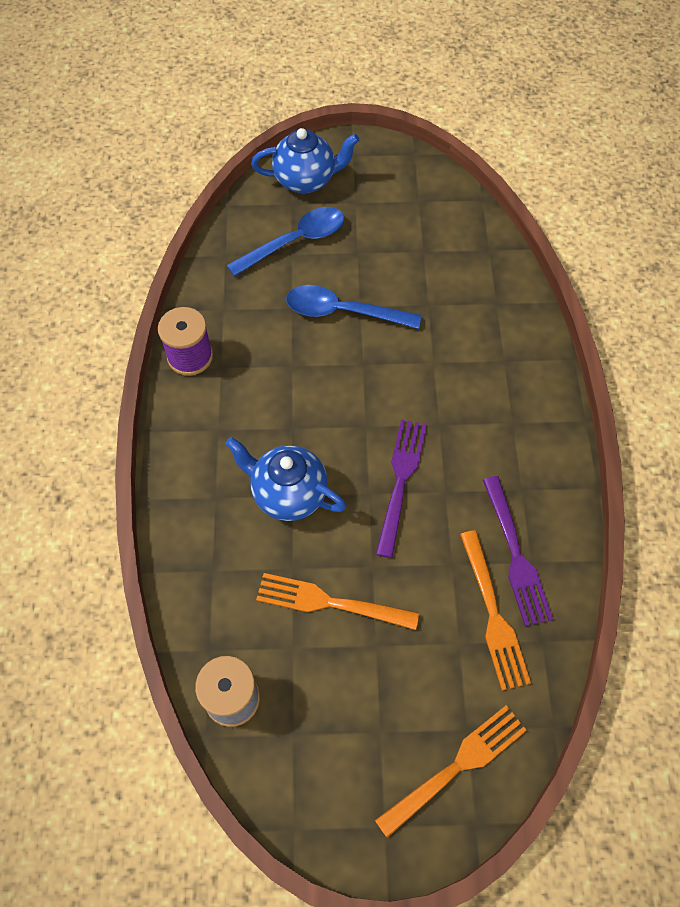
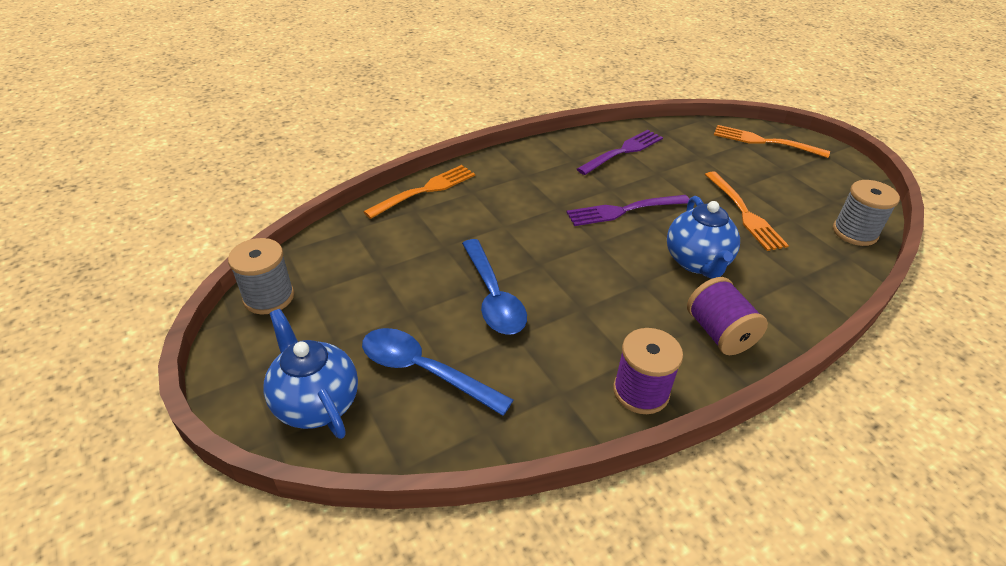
camera: 120 degrees left, 20 degrees down
(201, 448) = (719, 333): none -> purple spool
(427, 178) = (269, 297): none -> grey spool
(493, 614) = (669, 150): orange fork -> orange fork (425, 190)

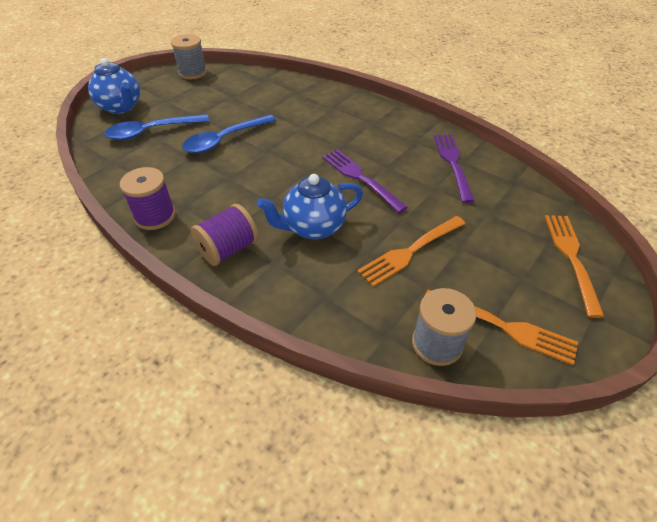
camera: 70 degrees right, 5 degrees up
(316, 403) = (121, 107): blue teapot -> blue teapot turned 105 degrees clockwise
(424, 371) = (151, 132): blue spoon -> blue spoon turned 120 degrees counterclockwise
(425, 190) = (321, 90): orange fork -> orange fork (503, 326)
(623, 151) = (453, 163): purple fork -> purple fork turned 120 degrees counterclockwise

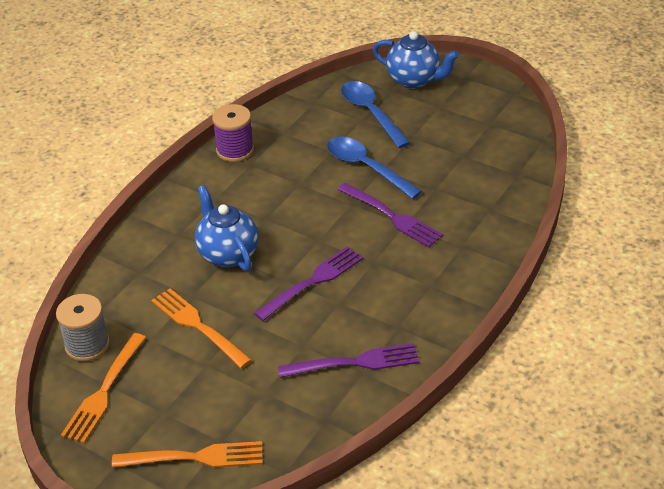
camera: 85 degrees right, 5 degrees down
(121, 107) = (414, 80): blue teapot -> blue teapot turned 105 degrees counterclockwise
(193, 73) = (511, 112): grey spool -> none
(228, 249) = (195, 203): purple spool -> none
(291, 133) = (392, 216): none -> purple fork

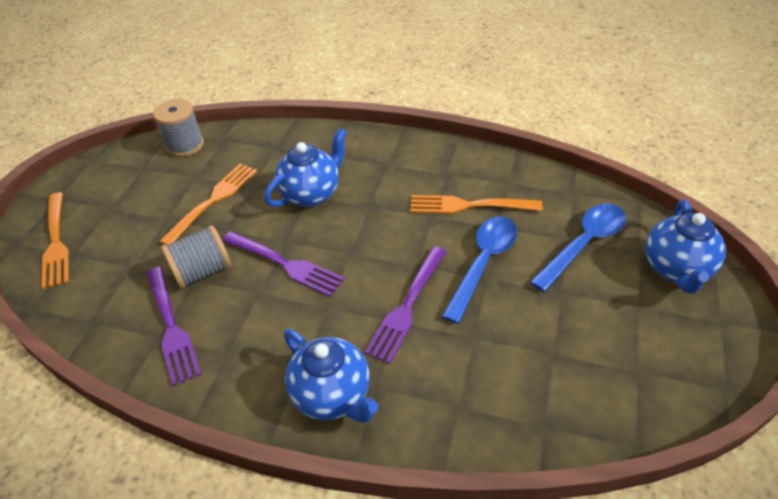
camera: 75 degrees right, 5 degrees up
(104, 391) = (134, 169): orange fork -> orange fork (469, 205)
(235, 150) = (463, 158): purple spool -> none
(295, 339) = (202, 271): none -> grey spool
(460, 270) = (333, 395): none -> blue teapot

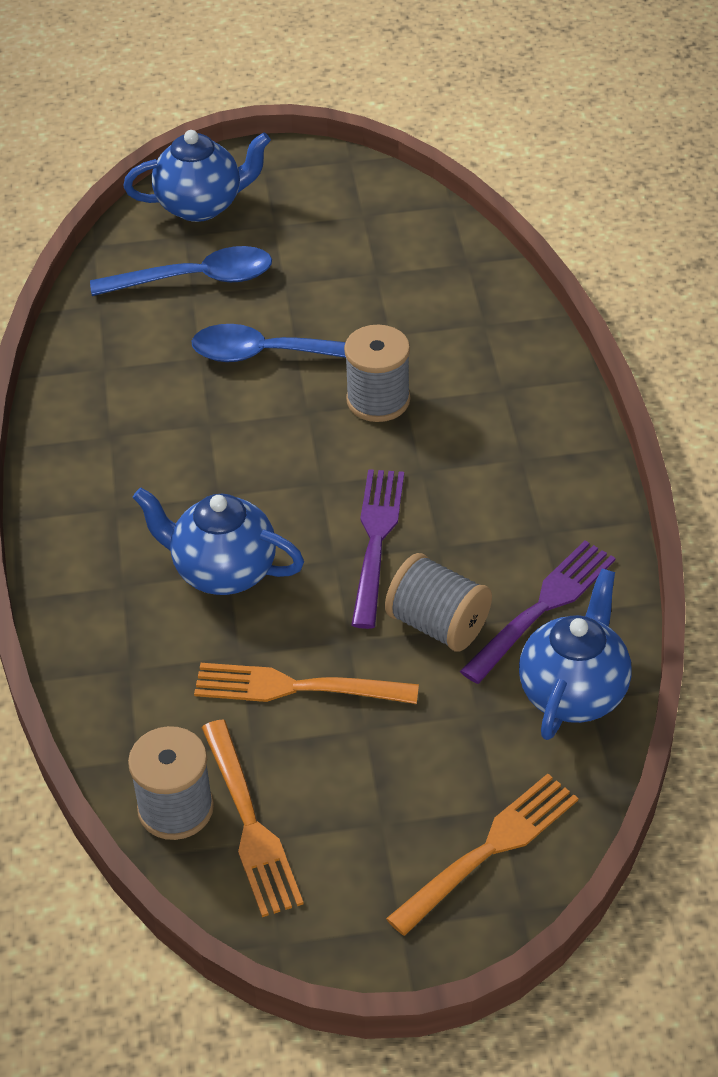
camera: 115 degrees left, 0 degrees up
(333, 395) = (534, 419): blue teapot -> blue teapot (573, 692)
(407, 306) = (378, 400): purple fork -> grey spool
(469, 205) = (170, 394): orange fork -> orange fork (250, 824)
(583, 244) = (195, 279): blue spoon -> blue spoon turned 150 degrees clockwise

